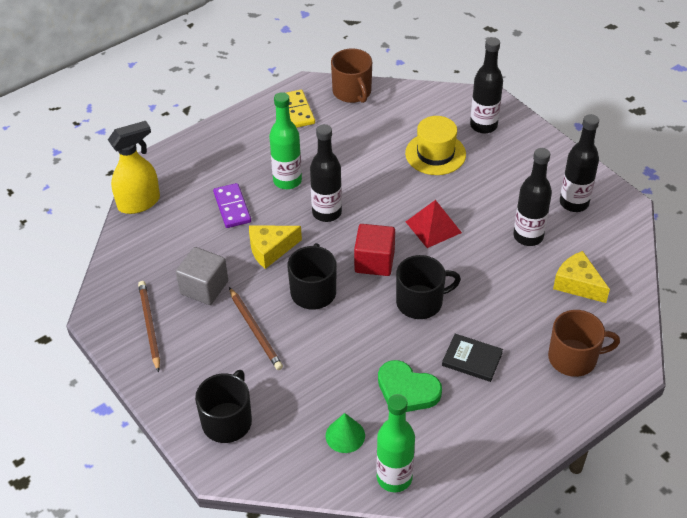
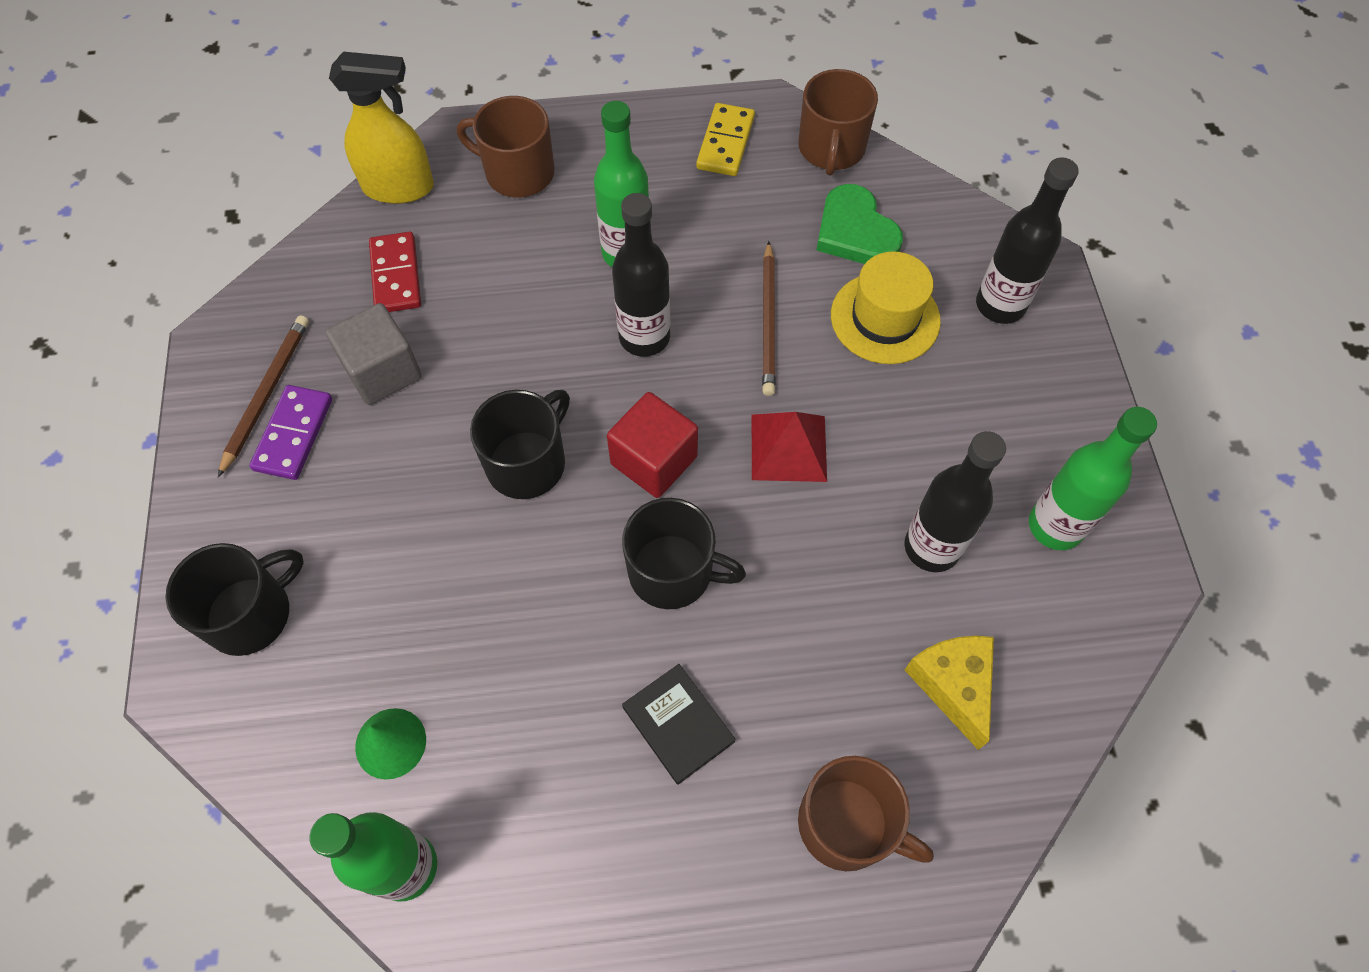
camera: 30 degrees right, 15 degrees up
(173, 243) = (396, 275): none -> red domino
(199, 169) = (517, 172): none -> brown mug
(232, 207) = (516, 259): purple domino -> purple domino (293, 434)
(255, 330) = (399, 483): brown pencil -> brown pencil (768, 321)
(270, 249) = (518, 357): yellow cheese -> none
(407, 390) = (538, 719): green heart -> green heart (855, 232)
(574, 203) = (1055, 526): black bottle -> green bottle

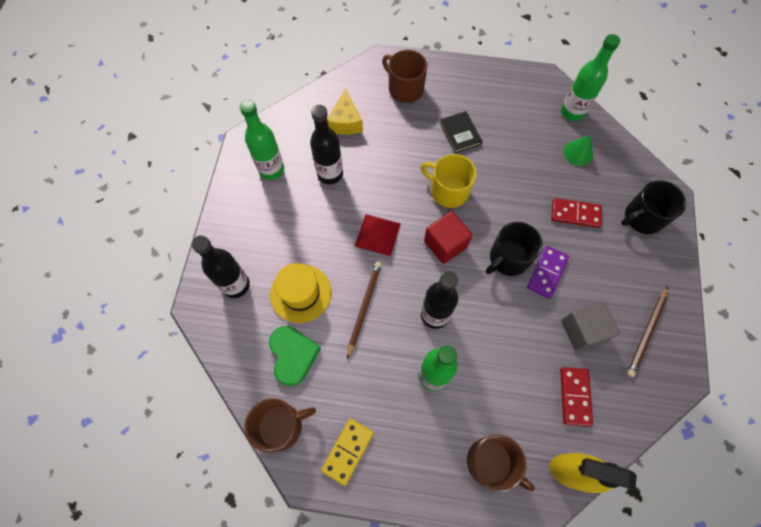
camera: 165 degrees left, 5 degrees up
(293, 434) = (630, 304): purple domino -> purple domino (547, 273)
(396, 586) = (575, 214): none -> red domino
(673, 572) = (448, 191): black mug -> yellow mug
(831, 149) = (281, 426): brown mug -> brown mug turned 45 degrees clockwise

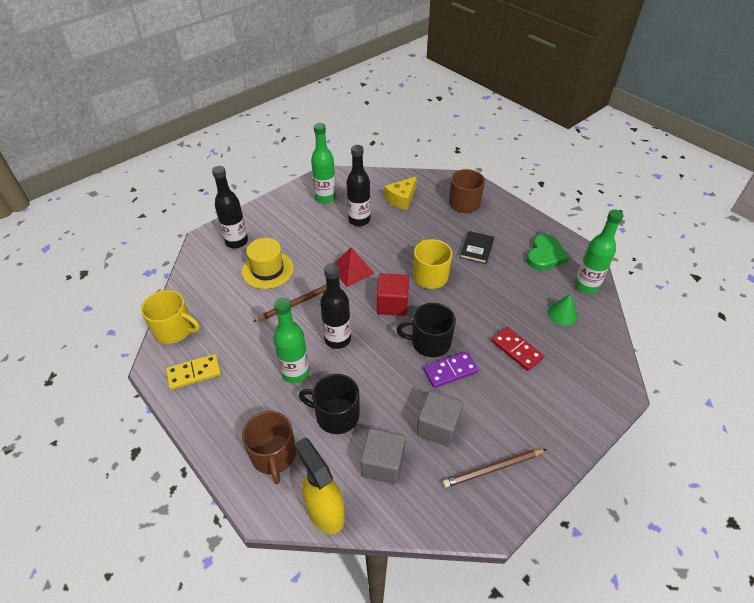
camera: 40 degrees right, 20 degrees down
(281, 426) = (174, 330): brown mug -> yellow mug
(293, 355) = (225, 298): green heart -> green heart (545, 255)
(574, 396) = (382, 464): red domino -> grey cube
(642, 218) = (575, 389): black mug -> black mug (336, 415)

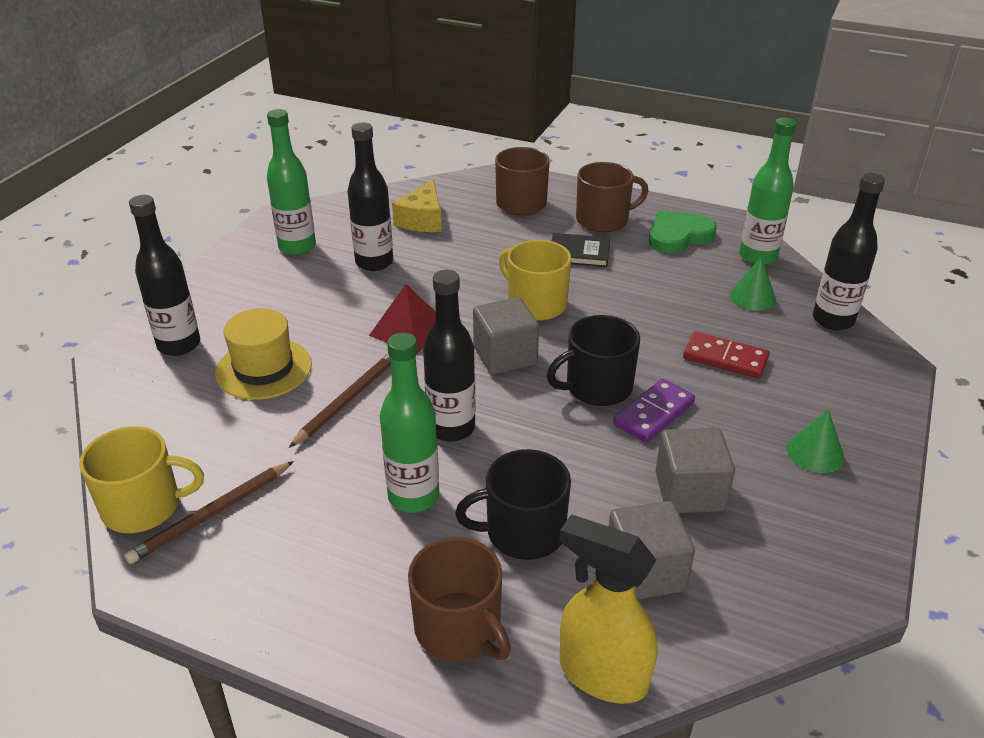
camera: 25 degrees left, 10 degrees down
(194, 373) = (227, 559): yellow domino -> none
(392, 304) = (505, 356): red cube -> grey cube
(476, 249) = (579, 253): black book -> black book turned 75 degrees counterclockwise
(493, 469) = (805, 516): brown pencil -> brown pencil (212, 514)
(506, 230) = (603, 220): none -> brown mug
(527, 432) = (815, 453): none -> green cone
(545, 255) = (678, 236): green heart -> green heart turned 120 degrees counterclockwise
(603, 347) = (833, 320): none -> black bottle

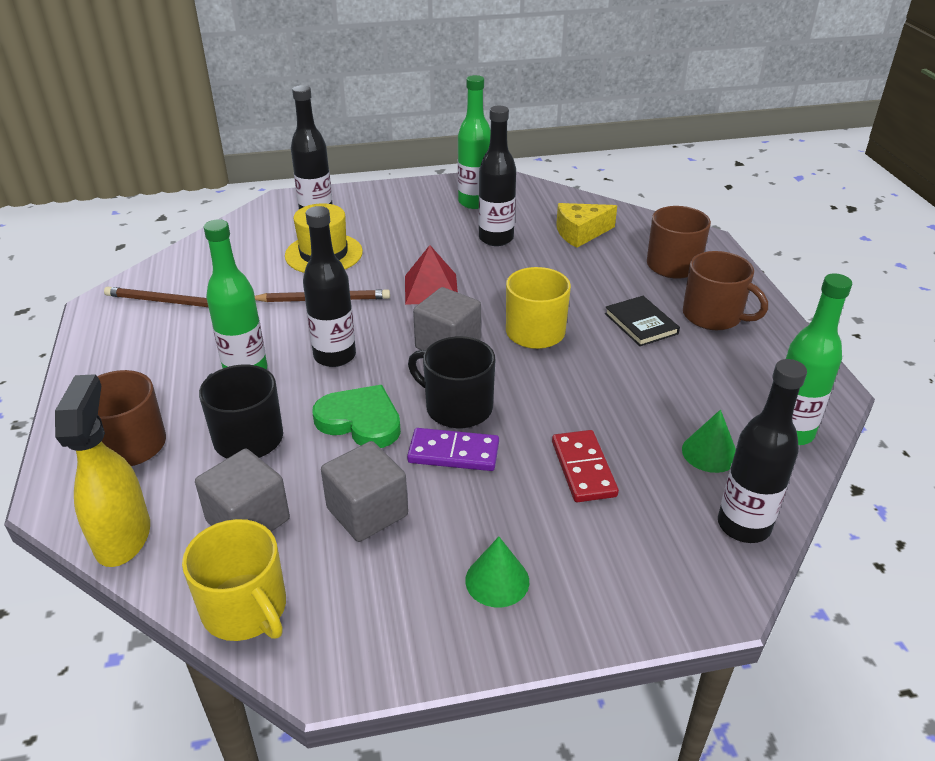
camera: 55 degrees right, 0 degrees up
(144, 506) = (157, 276): yellow mug -> yellow mug (246, 609)
(678, 236) = (752, 368): green heart -> green heart (360, 421)

